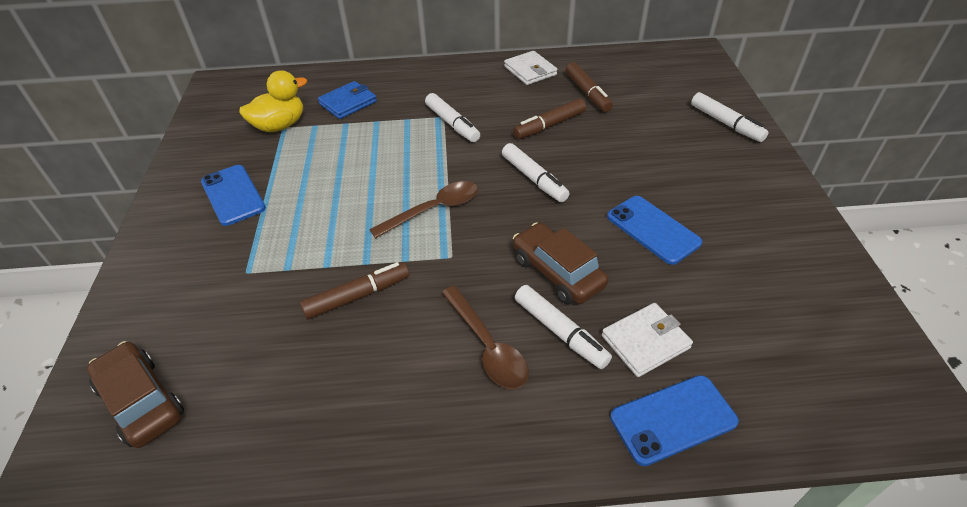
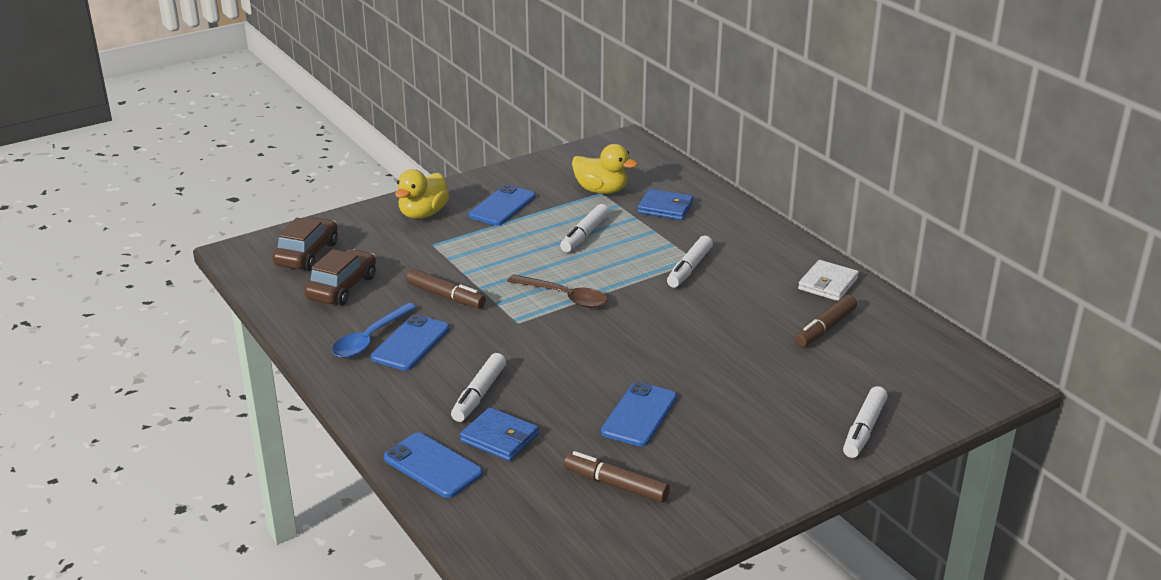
camera: 60 degrees right, 15 degrees down
(178, 259) = (423, 214): none -> yellow duck
(388, 396) = (370, 339): none -> blue spoon
(425, 359) = (410, 343): none -> blue phone
(487, 346) = (441, 366): brown spoon -> none
(534, 179) = (651, 334): white marker -> white marker (584, 235)
(549, 125) = (742, 321): brown marker -> brown marker (615, 485)
(557, 272) = (542, 377): brown car -> brown car (342, 287)
(645, 341) = (499, 438): white wallet -> blue wallet

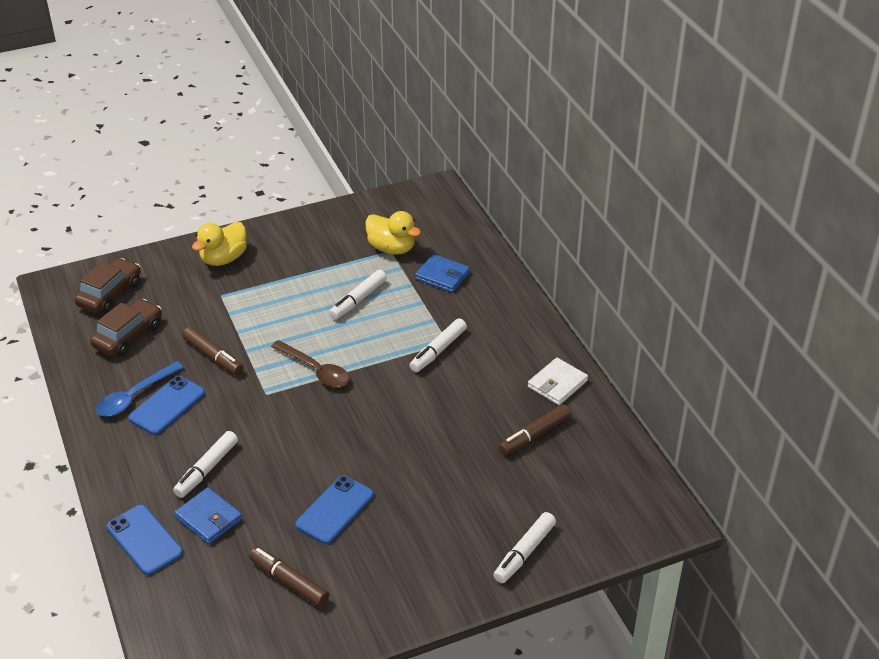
camera: 10 degrees right, 10 degrees up
(502, 206) = (296, 257): blue phone -> none

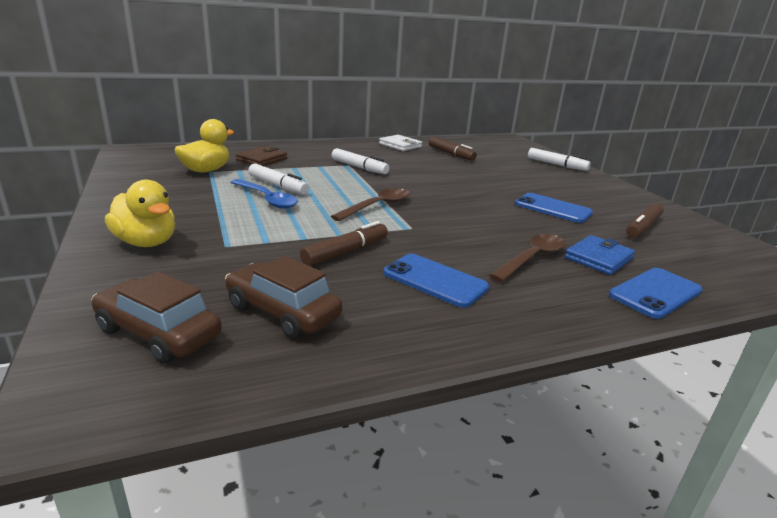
camera: 90 degrees left, 15 degrees down
(134, 396) = (418, 304): blue spoon -> blue spoon (267, 199)
(207, 469) = (532, 258): white marker -> brown spoon
(442, 276) = (262, 159): blue wallet -> brown wallet

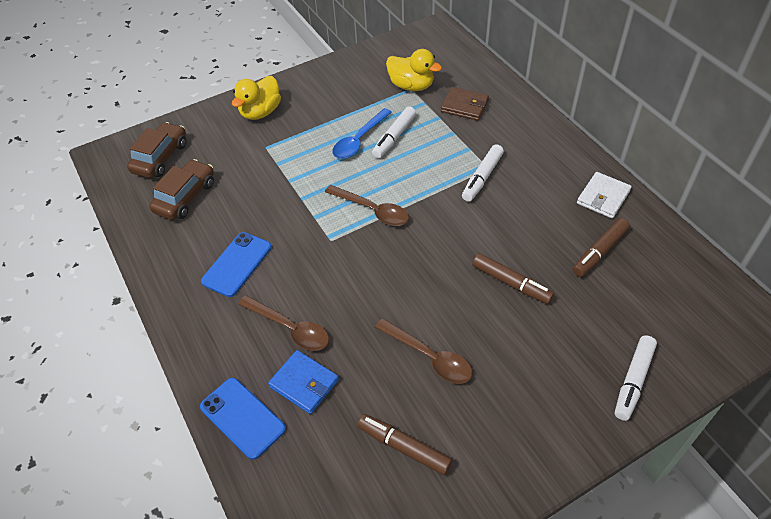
camera: 85 degrees right, 25 degrees up
(346, 252) = (271, 208): brown marker -> brown marker (511, 283)
(553, 208) = (429, 357): blue phone -> brown spoon

